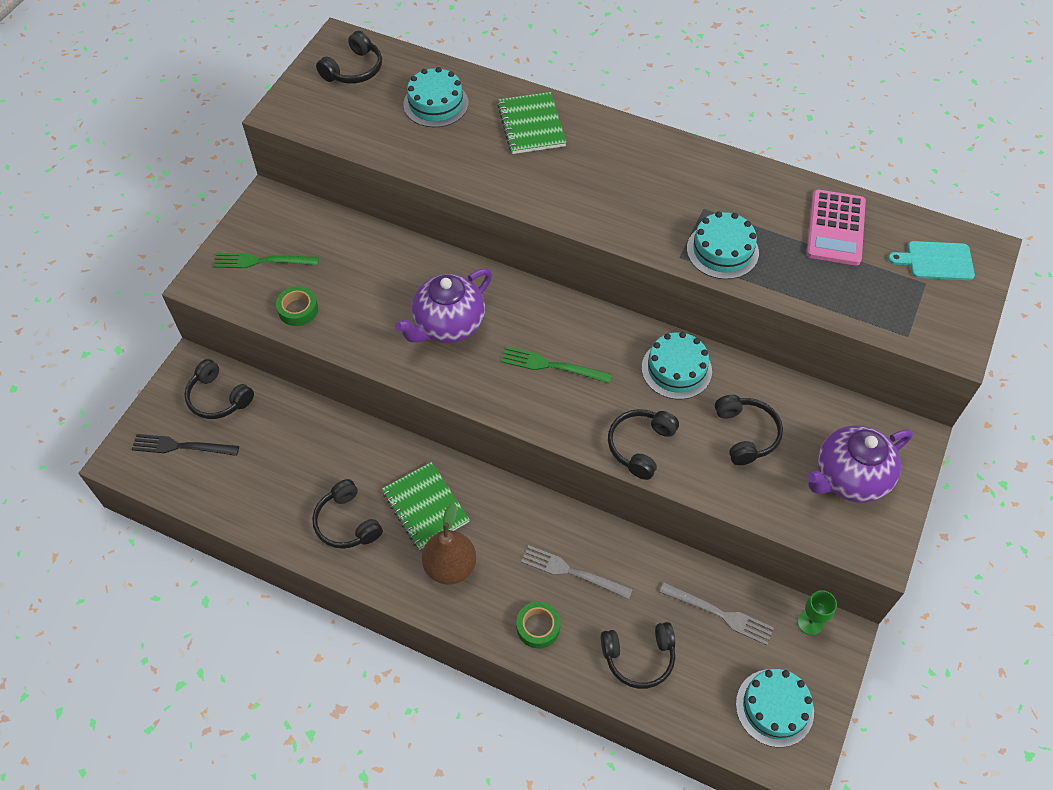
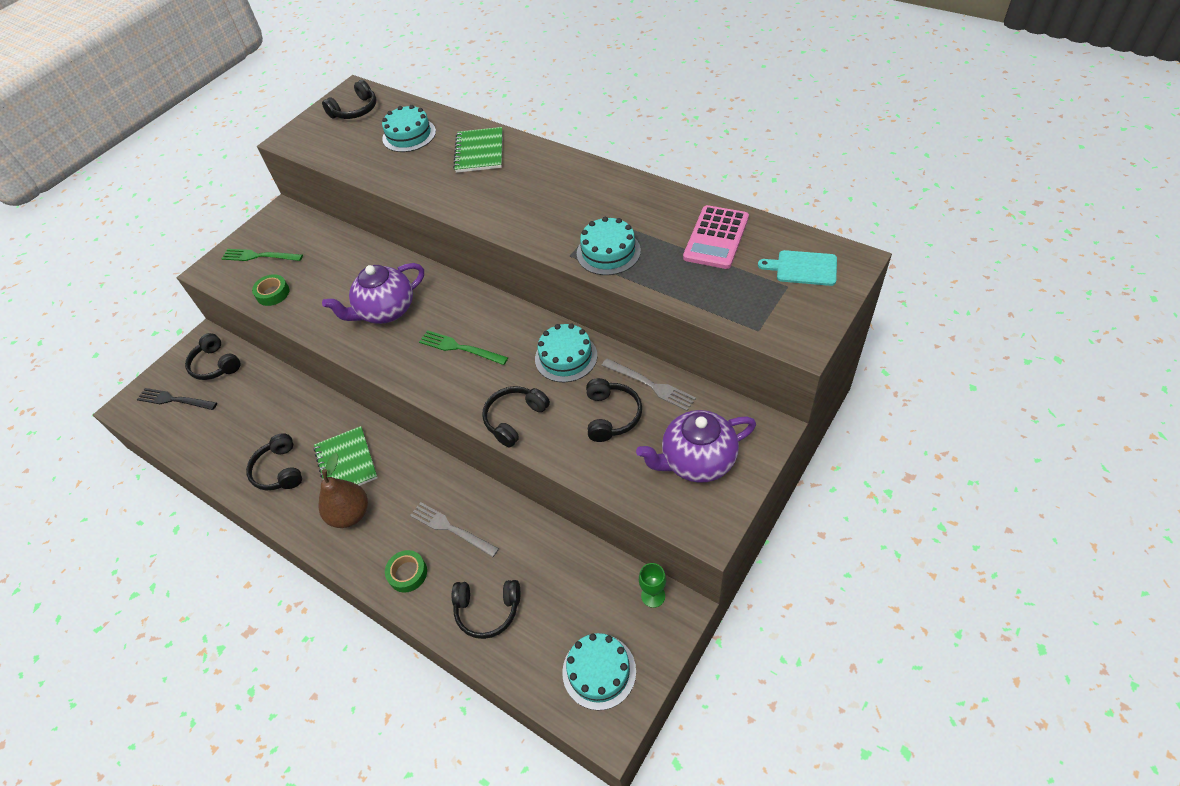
camera: 15 degrees right, 5 degrees down
(720, 614) = (571, 579): grey fork -> grey fork (650, 385)

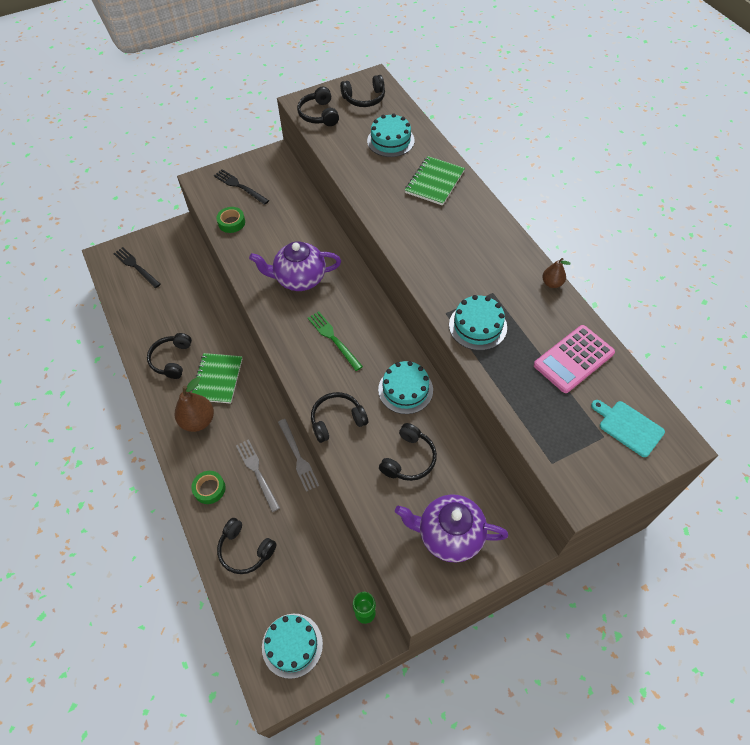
camera: 25 degrees right, 5 degrees up
(215, 365) = (176, 253): black headphones -> black headphones (319, 114)
(259, 256) = (239, 186): green fork -> black fork
(650, 385) = (454, 450): grey fork -> grey fork (298, 457)
(652, 186) = (552, 283): none -> brown pear

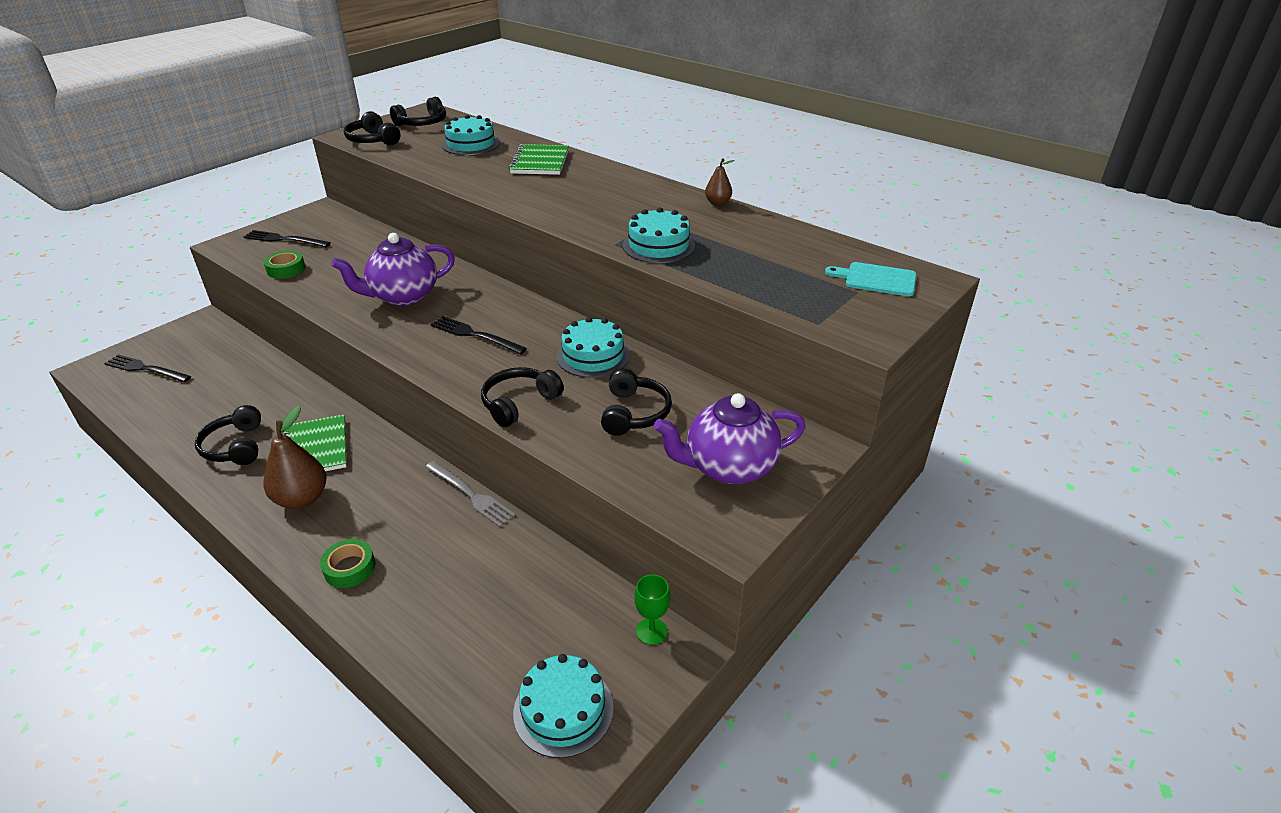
camera: 25 degrees left, 20 degrees down
(245, 550) = (437, 620): black headphones -> none
(257, 472) = (417, 528): grey fork -> none
(333, 339) = (475, 335): green fork -> black fork
(573, 359) = (781, 247): pink calculator -> none

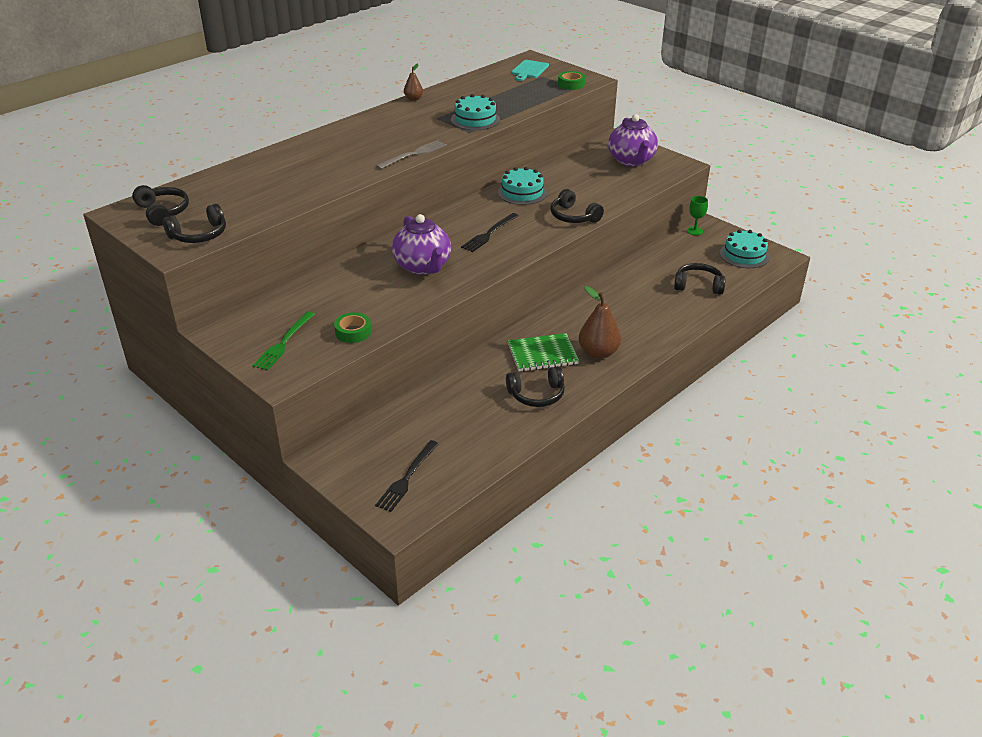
camera: 85 degrees left, 0 degrees up
(284, 239) = (284, 343): black fork -> green fork
(349, 568) = (661, 325): green tape -> green tape (571, 84)
(471, 144) = (242, 185): turquoise cake -> none
(471, 495) = (594, 285): grey fork -> grey fork (414, 154)
(540, 162) = (305, 155): green notebook -> none
(634, 413) = (584, 182): black headphones -> black headphones (698, 286)

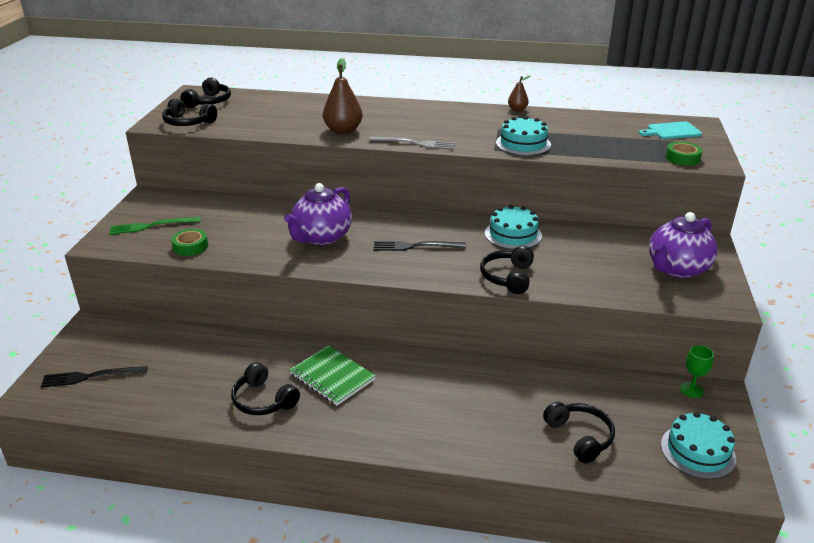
camera: 55 degrees right, 5 degrees down
(598, 353) = (369, 412): brown pear -> brown pear (343, 131)

